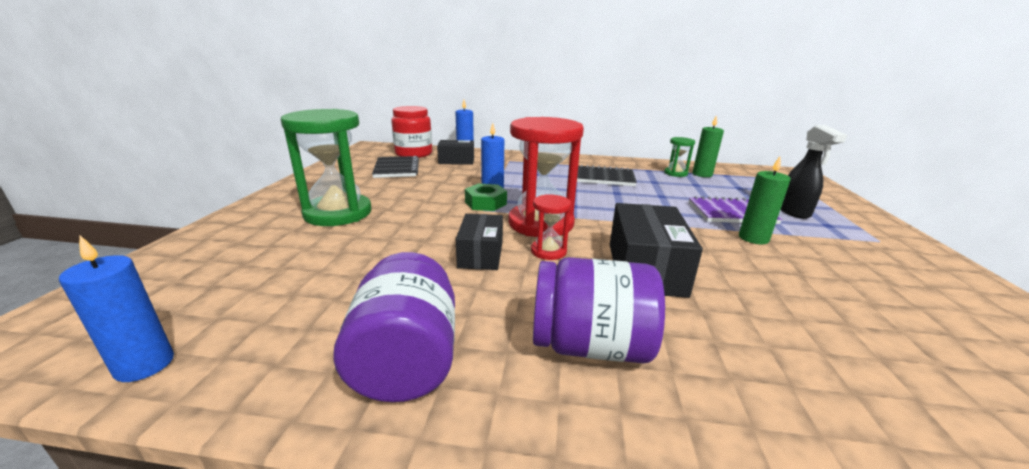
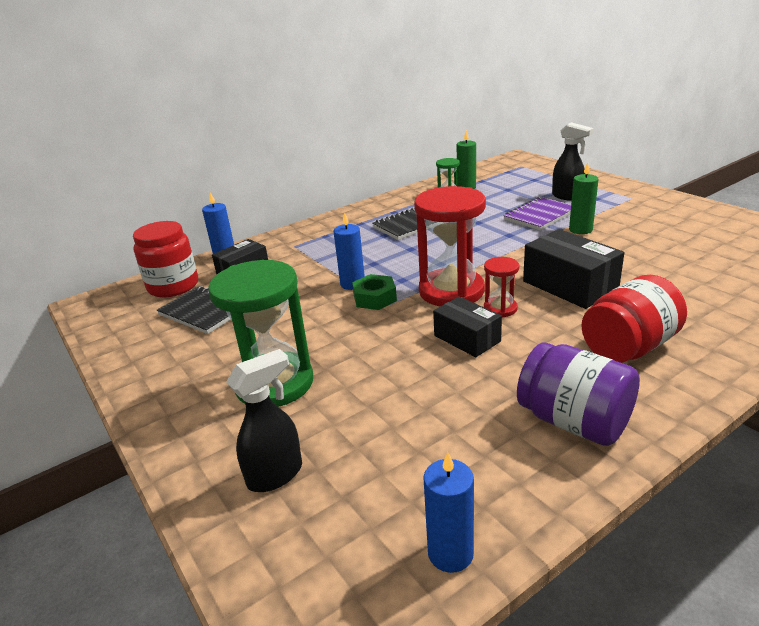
camera: 40 degrees left, 5 degrees up
(228, 252) = (276, 474): none -> black spray bottle
(590, 345) = (628, 347): purple jar -> red jar

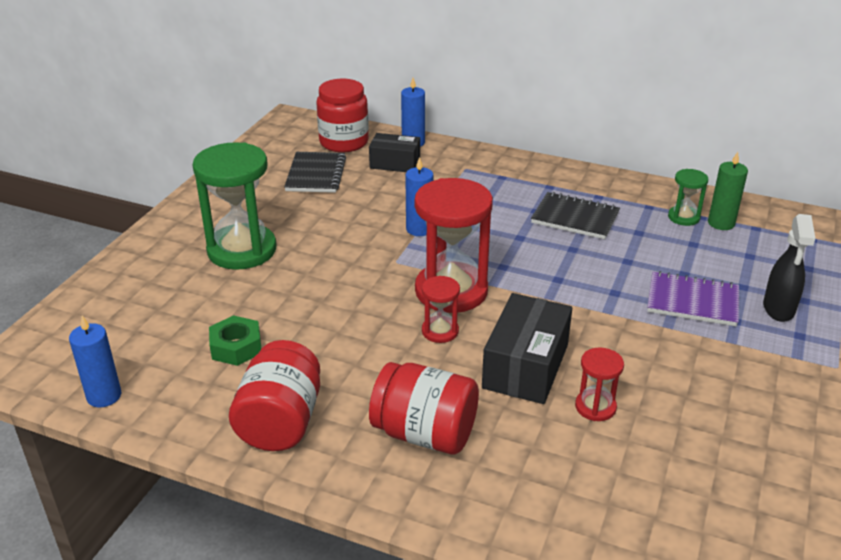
camera: 55 degrees right, 5 degrees up
(276, 474) = (143, 294): black spray bottle -> none
(375, 298) = (403, 251): green nut -> green nut (236, 347)
(467, 338) = (371, 326): black box -> none
(574, 421) = (280, 422): purple jar -> red jar
(580, 230) = (681, 343): green candle -> none
(631, 273) = (595, 407): none -> red hourglass

